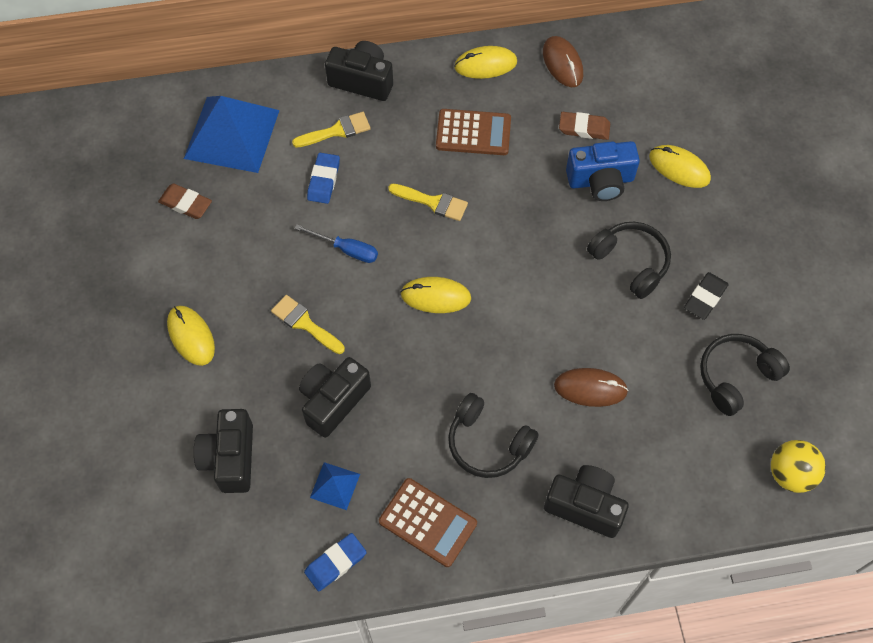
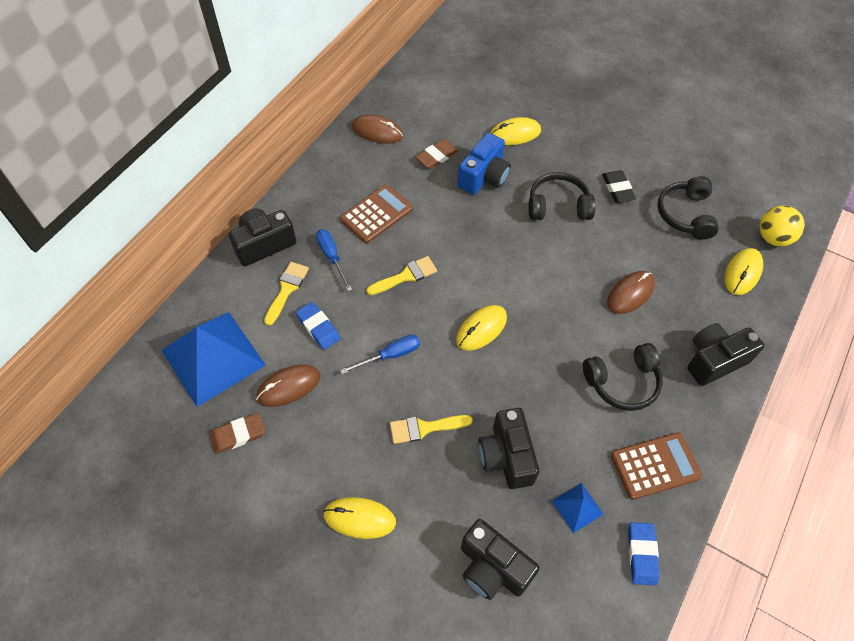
camera: 50 degrees left, 5 degrees down
(254, 203) = (288, 387): none -> brown mouse
(398, 136) = (332, 257): none -> blue screwdriver
(485, 65) = (332, 169): yellow mouse -> yellow mouse (742, 273)

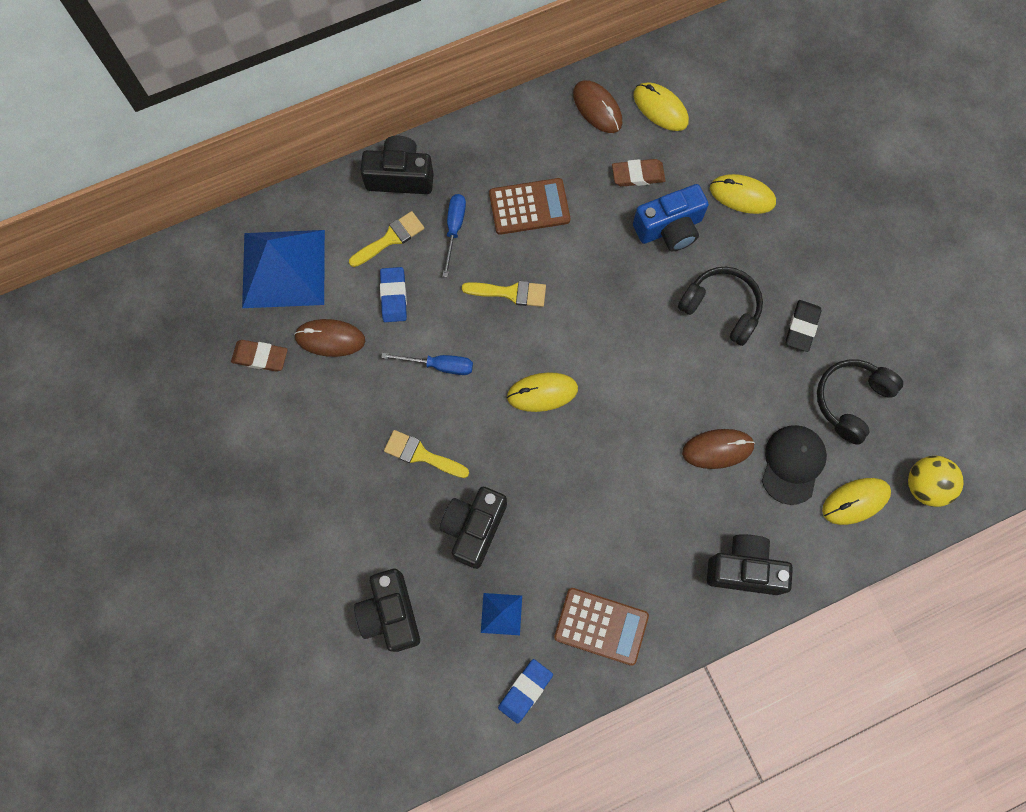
camera: 35 degrees right, 15 degrees up
(359, 518) = (311, 498): yellow mouse -> yellow mouse (660, 108)
(622, 382) = (635, 531): black headphones -> none
(685, 274) = (792, 464): none -> black cap

